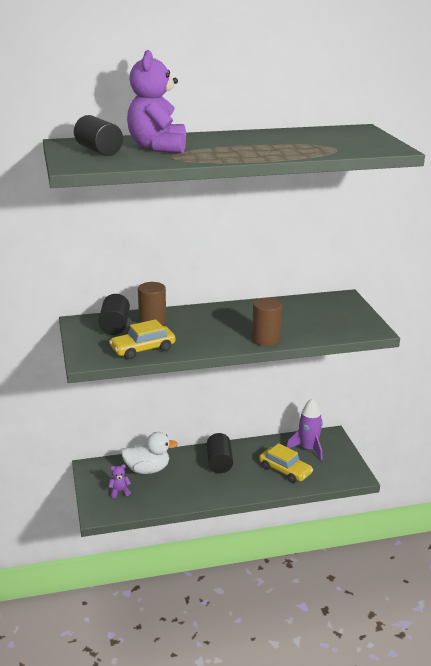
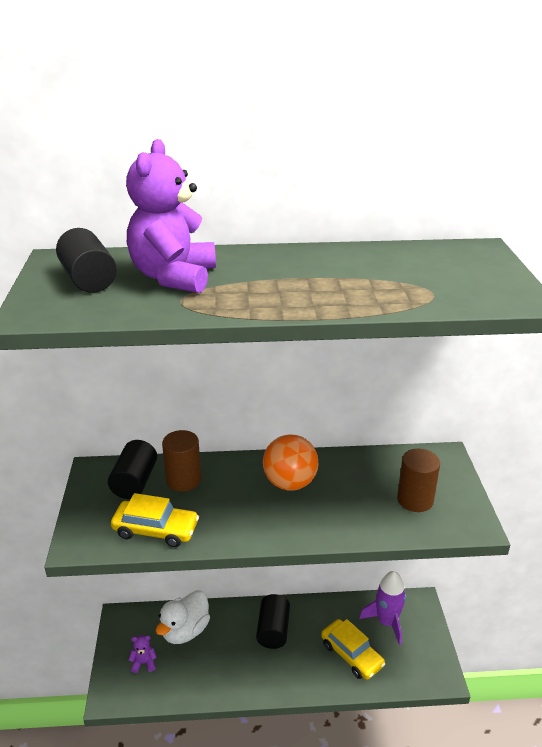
camera: 10 degrees right, 5 degrees up
(143, 349) = (156, 530): yellow car -> yellow car turned 150 degrees counterclockwise
(147, 469) = (185, 631): white duck -> white duck turned 120 degrees clockwise
(234, 318) = (290, 483): none -> orange ball
(265, 339) = (321, 529): brown cylinder -> brown cylinder (415, 500)

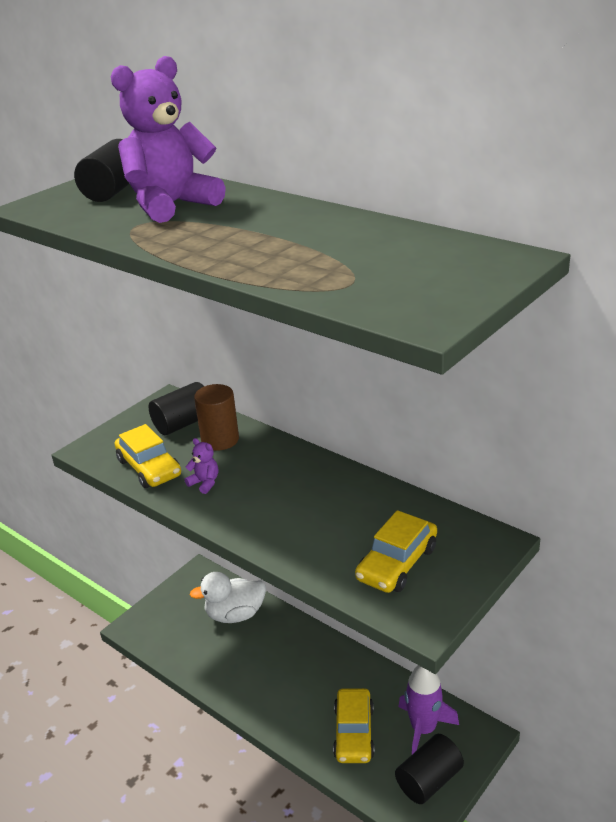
camera: 45 degrees right, 0 degrees up
(144, 663) = (179, 619): purple teddy bear -> purple teddy bear (205, 483)
(273, 630) = (306, 662): black cylinder -> black cylinder (429, 780)
(290, 483) = (301, 486): orange ball -> none
(415, 500) = (397, 563): brown cylinder -> yellow car

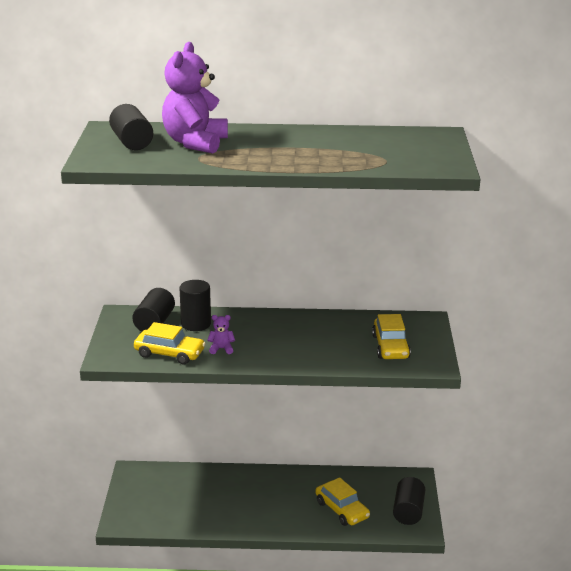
camera: 40 degrees left, 5 degrees down
(220, 440) = (196, 324): brown cylinder -> black cylinder
(235, 614) = (190, 483): white duck -> none
(423, 729) = (380, 489): purple rocket -> none

